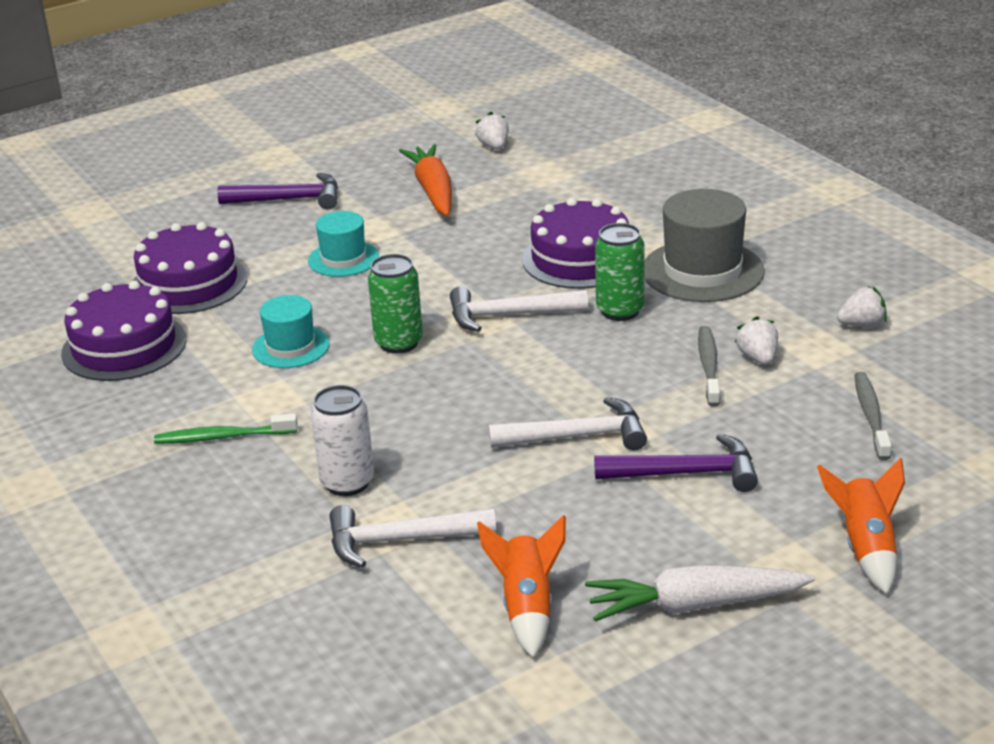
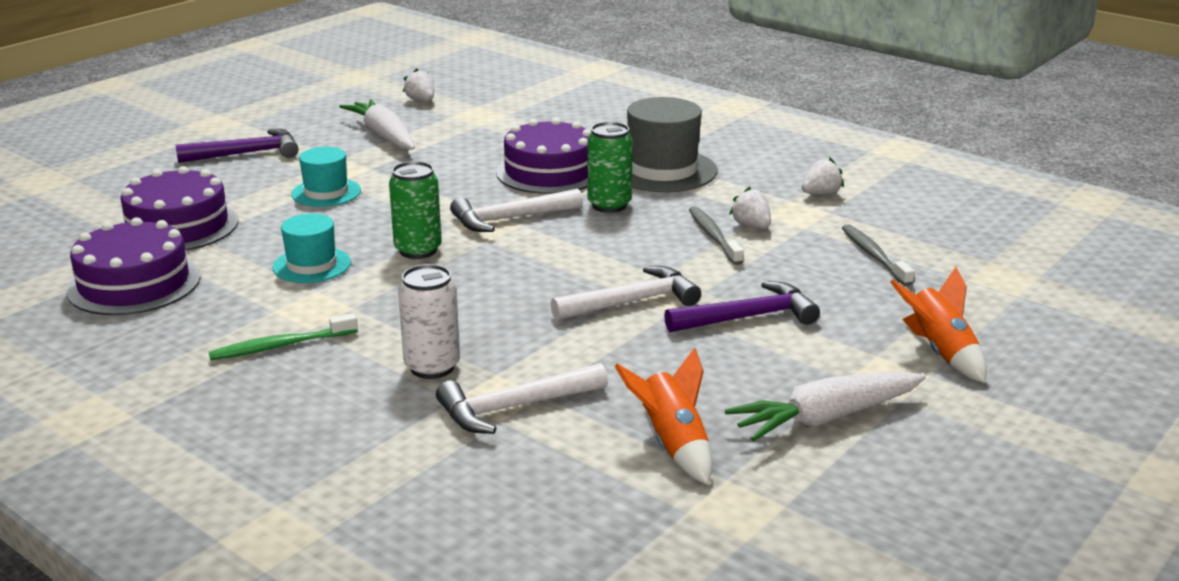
camera: 20 degrees left, 5 degrees down
(433, 191) = (383, 136): orange carrot -> white carrot

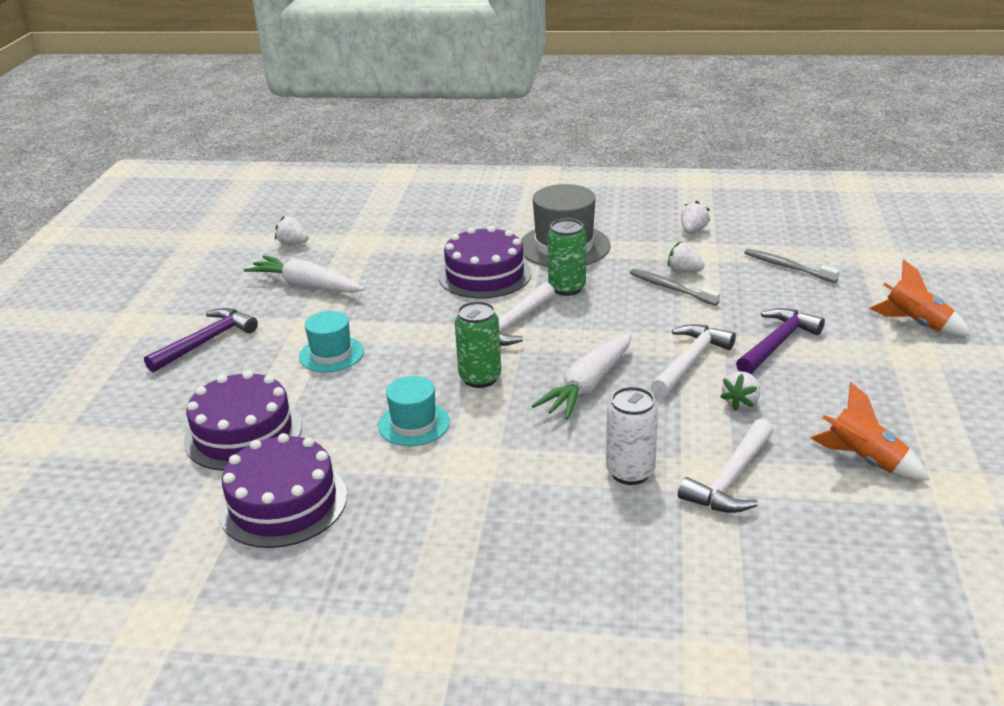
camera: 30 degrees left, 5 degrees up
(280, 346) = (492, 505): green toothbrush -> none
(626, 352) = (740, 402): none -> white strawberry
(825, 418) = (920, 400): white carrot -> white carrot (588, 386)

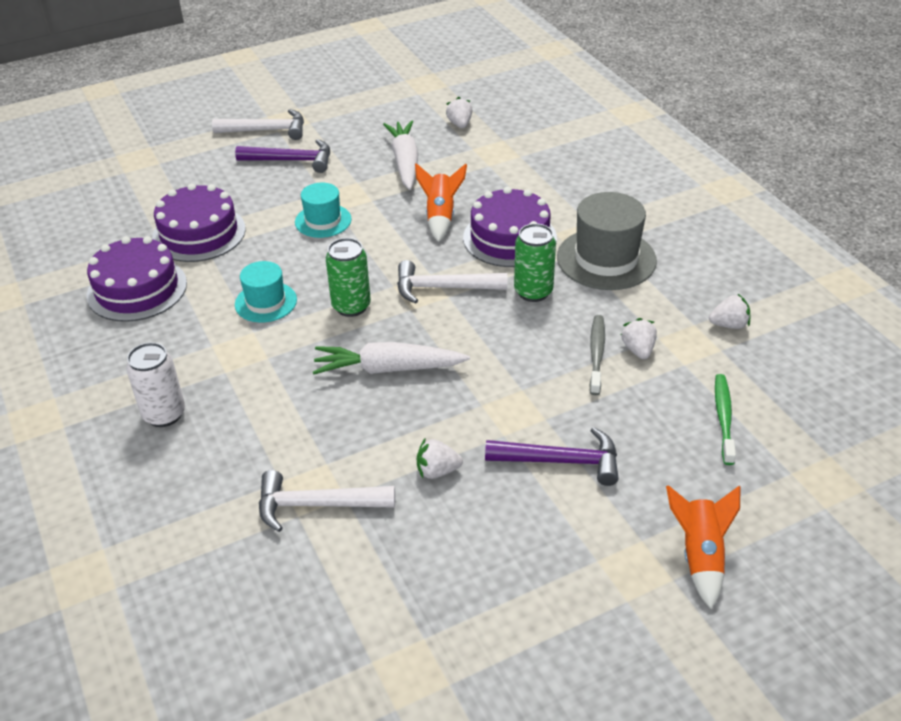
camera: 55 degrees right, 10 degrees up
(630, 472) = (285, 441): white can -> white can (164, 414)
(690, 361) = (478, 414): white hammer -> white hammer (267, 130)
(787, 267) = (723, 418): grey toothbrush -> green toothbrush
(864, 460) = (407, 586): orange rocket -> orange rocket (440, 216)

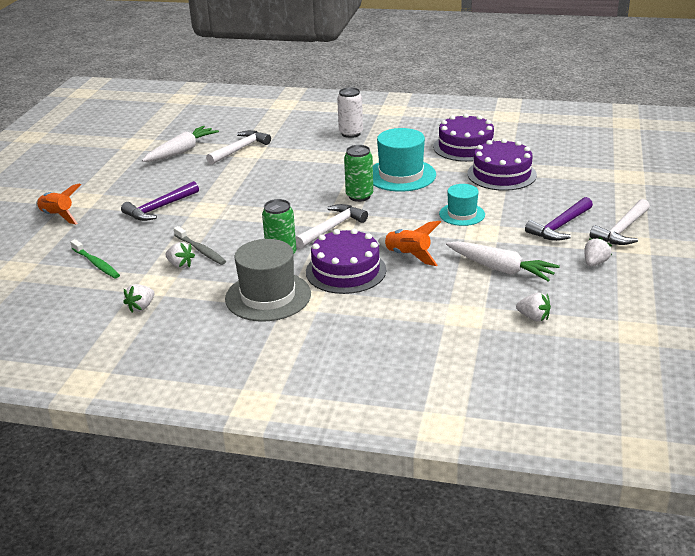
camera: 130 degrees right, 10 degrees down
(266, 302) = (401, 175): turquoise hat -> turquoise hat, size x1.66
(388, 369) = (293, 189): white carrot -> white carrot (182, 151)
(437, 471) = (209, 178): white strawberry -> white strawberry (595, 263)

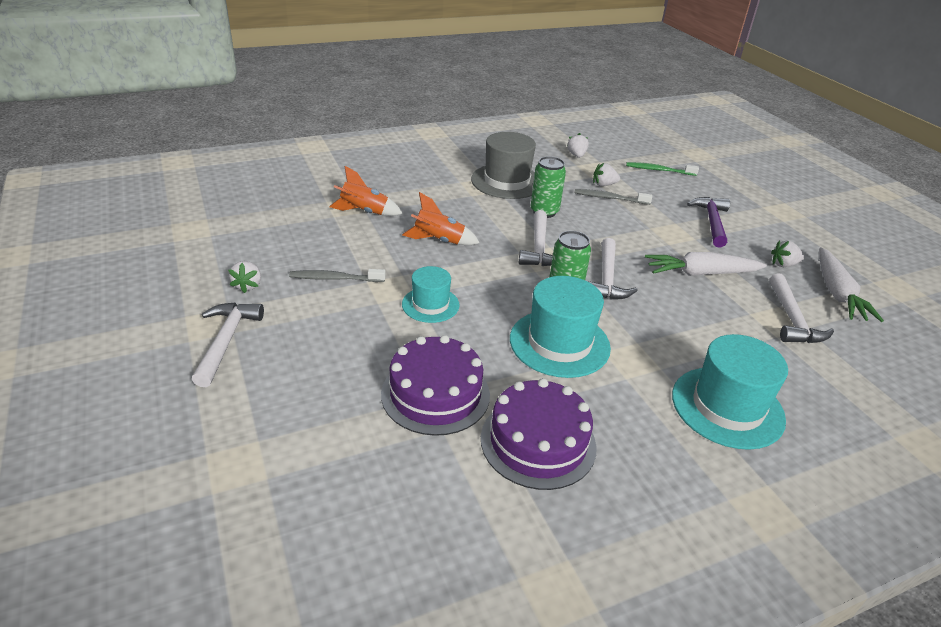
camera: 140 degrees right, 5 degrees up
(58, 216) = (765, 193): orange rocket -> orange rocket (364, 212)
(315, 196) = (607, 279): none -> white hammer
(346, 271) = (475, 213): purple cake -> none
(351, 133) = (727, 407): white can -> turquoise hat
(501, 269) = (341, 252): white carrot -> white carrot (700, 273)
(520, 249) = (335, 278): none -> grey toothbrush
(533, 317) = (287, 218): white strawberry -> white strawberry (783, 264)
(560, 226) = (306, 322): purple hammer -> none

